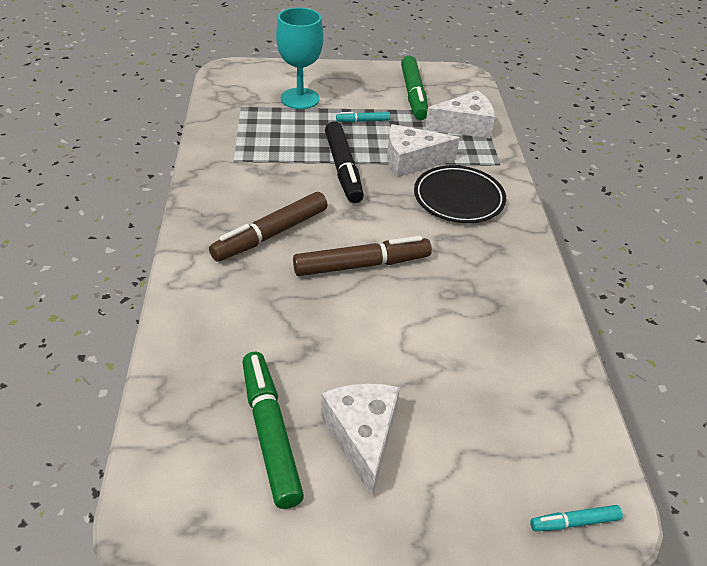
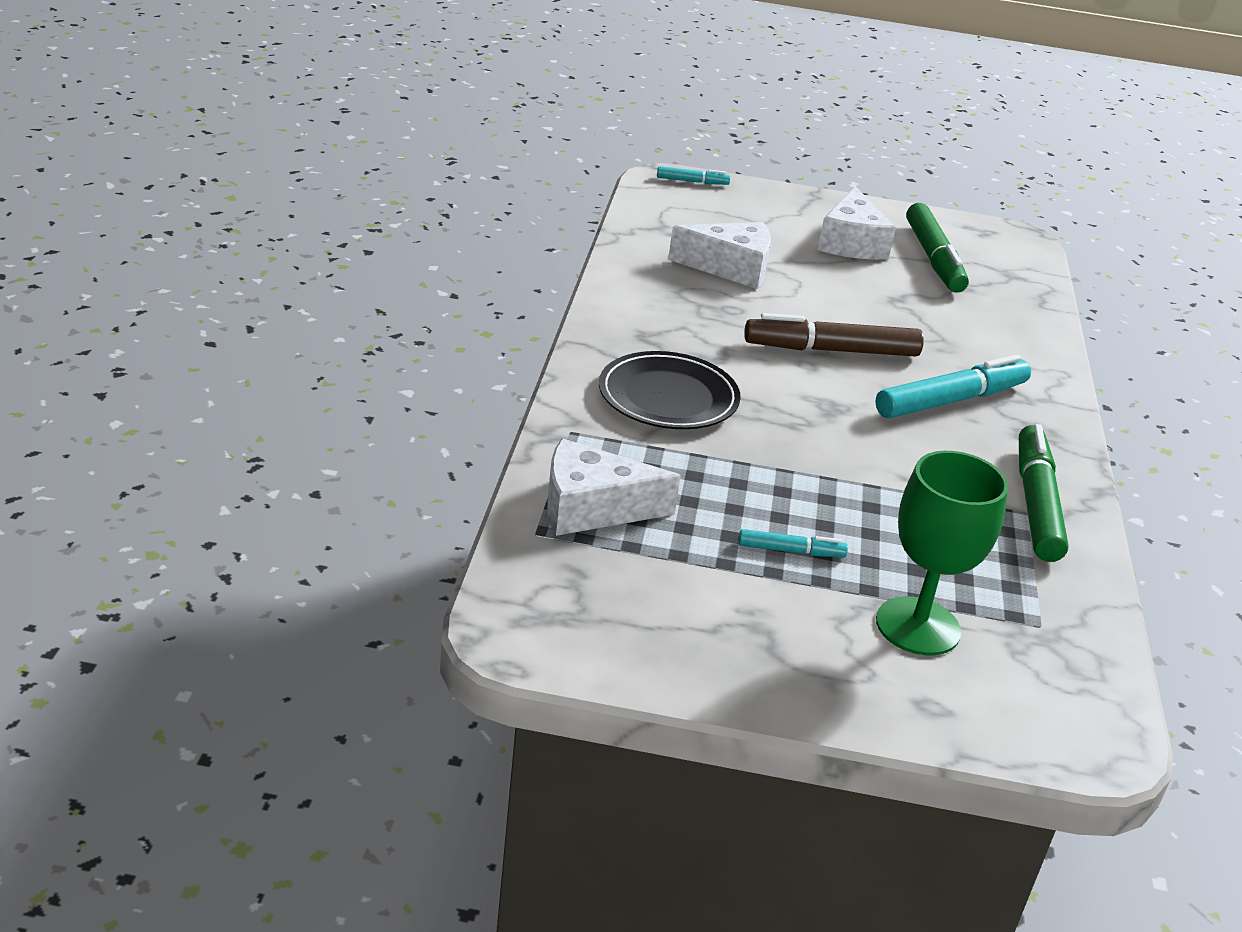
camera: 170 degrees left, 10 degrees down
(271, 234) = (951, 401): brown marker -> turquoise marker
(300, 99) = (918, 626): turquoise goblet -> green goblet
(343, 169) = (841, 468): black marker -> none
(412, 161) = (720, 462): white cheese -> white cheese (730, 268)
(413, 95) = (665, 597): green marker -> green marker (1036, 504)

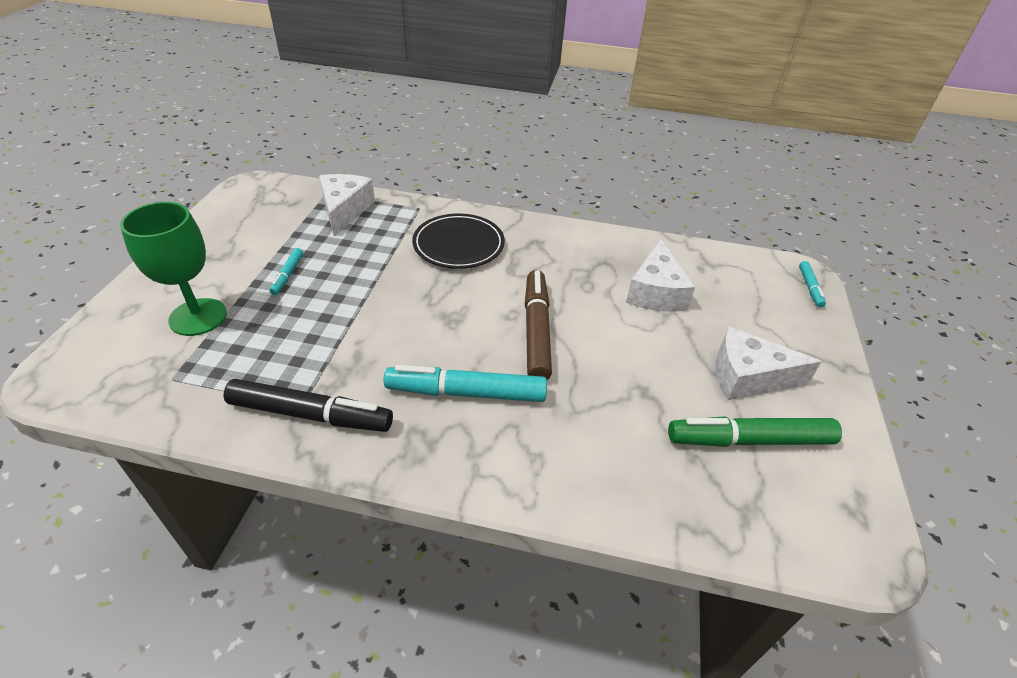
camera: 95 degrees right, 10 degrees up
(951, 401) = (466, 393): turquoise marker -> turquoise marker turned 120 degrees clockwise
(1036, 504) = (311, 415): green marker -> black marker

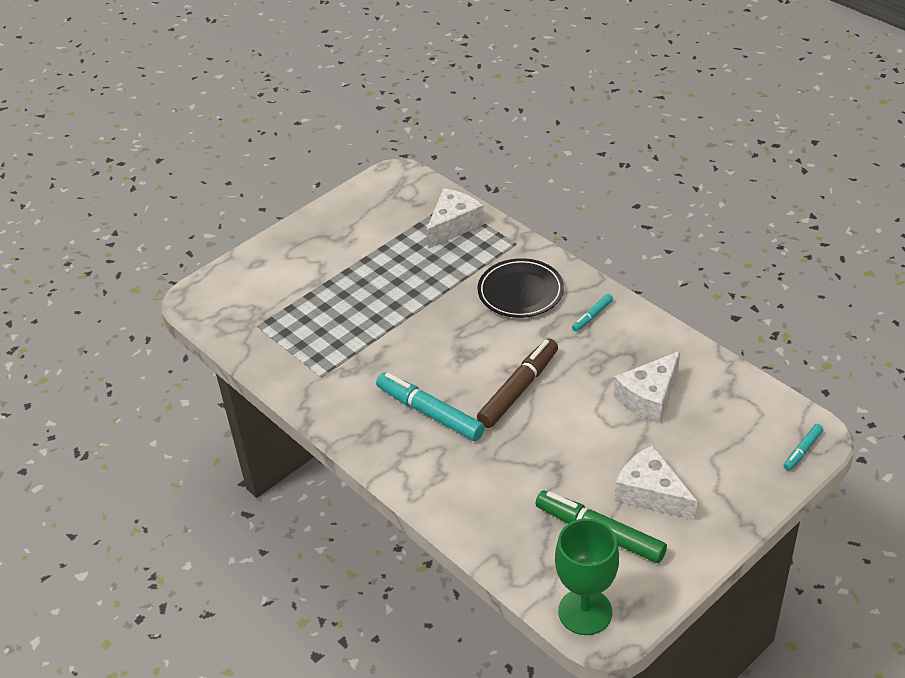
camera: 40 degrees right, 0 degrees up
(198, 317) = (295, 285): green goblet -> green goblet (585, 612)
(288, 275) = (372, 272): turquoise marker -> turquoise marker (592, 316)
(311, 415) = (323, 385): black marker -> none

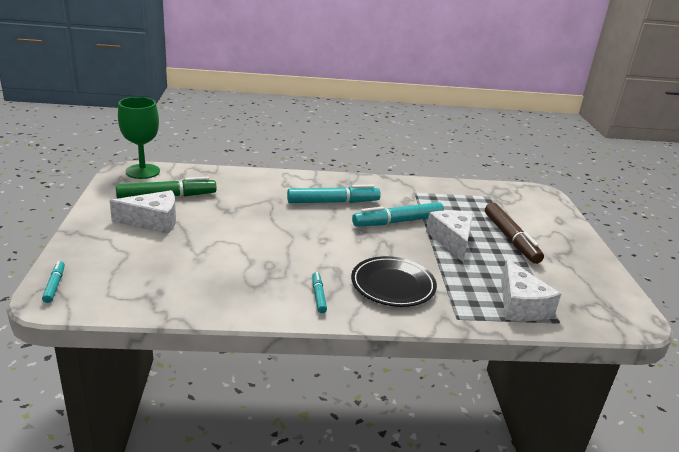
camera: 125 degrees right, 15 degrees down
(408, 348) = (398, 222): none -> turquoise marker
(518, 389) = (302, 232): brown marker -> brown marker (510, 239)
(649, 397) = (209, 266): white cheese -> white cheese (452, 240)

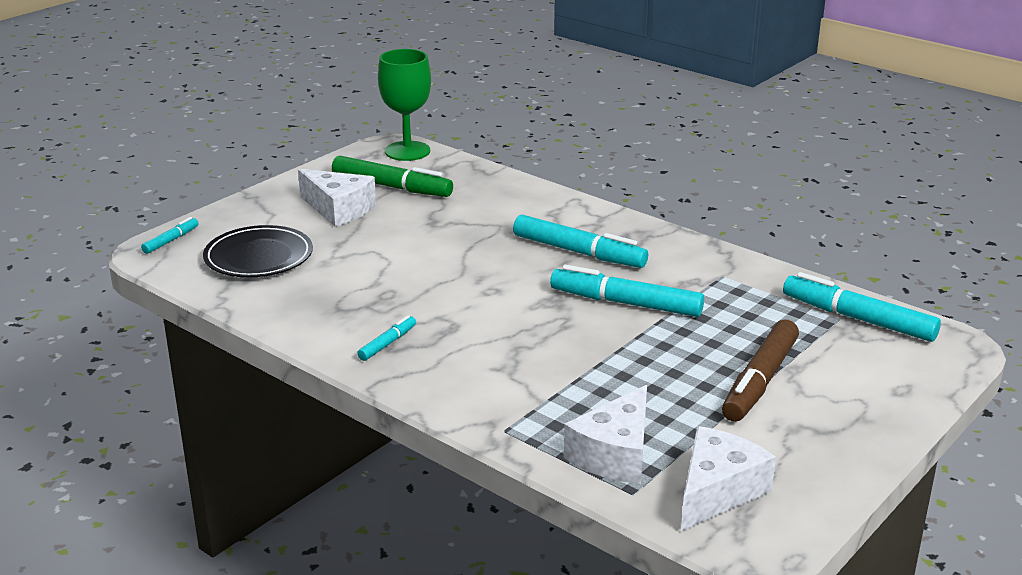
camera: 45 degrees right, 0 degrees up
(393, 285) = (489, 367): black plate -> black plate (258, 257)
(452, 240) = (662, 351): white cheese -> white cheese (717, 491)
(495, 194) = (858, 319): none -> turquoise marker

